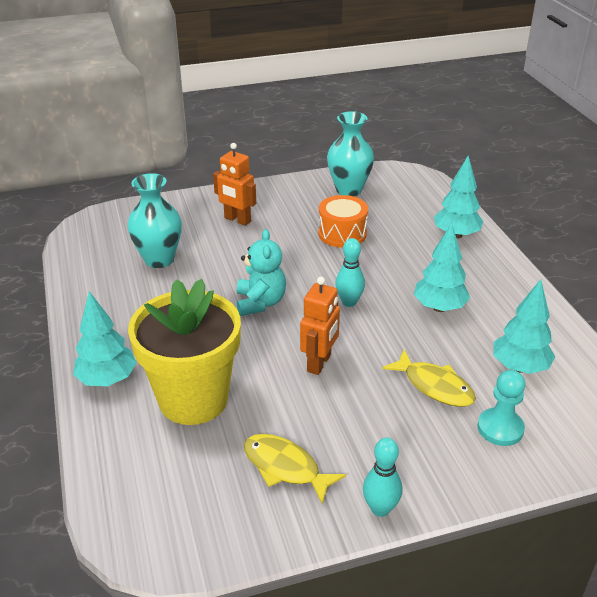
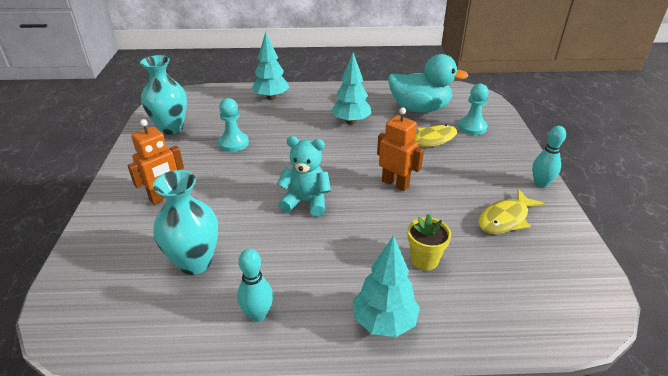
camera: 75 degrees left, 0 degrees up
(193, 399) = (424, 260): yellow flower pot -> yellow flower pot, size x0.43
(342, 233) = (234, 143): orange drum -> turquoise pawn
(349, 302) = (327, 157): turquoise bowling pin -> turquoise bowling pin (258, 314)
(519, 367) = (419, 109): turquoise tree -> turquoise duck

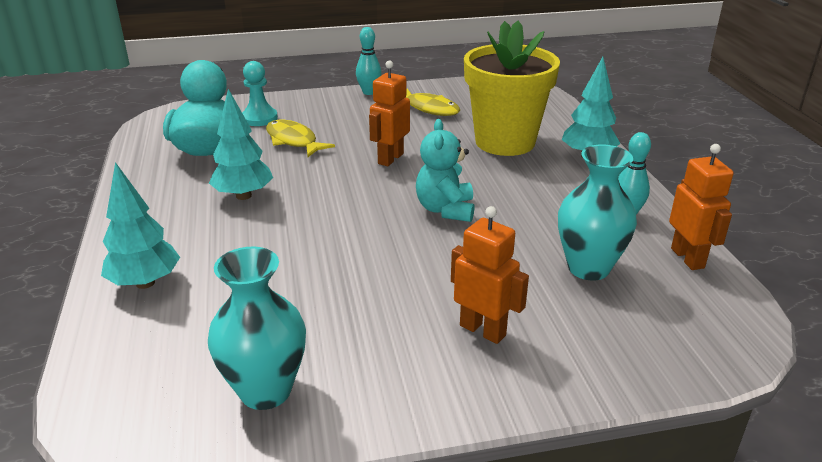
camera: 100 degrees left, 5 degrees down
(171, 335) = (688, 258): none -> orange robot
(234, 143) = (316, 294): turquoise pawn -> none
(424, 260) = (505, 142): yellow flower pot -> yellow flower pot, size x2.30

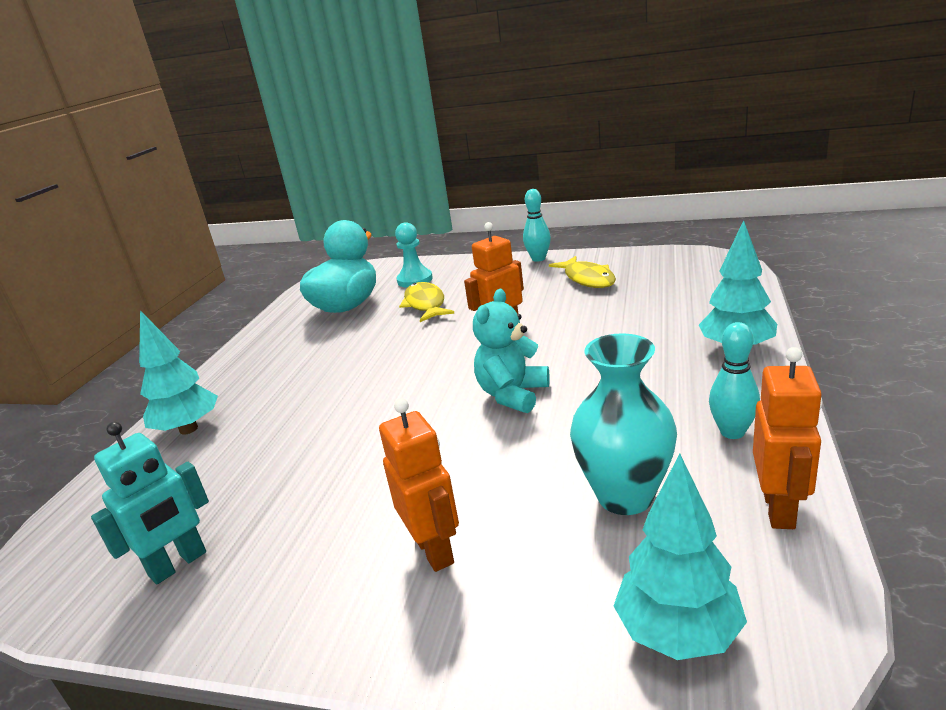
camera: 30 degrees right, 5 degrees down
(244, 196) = (336, 355): turquoise tree -> turquoise tree (678, 633)
(265, 391) = (178, 564): turquoise vase -> turquoise robot
(505, 142) = (643, 322): yellow flower pot -> none

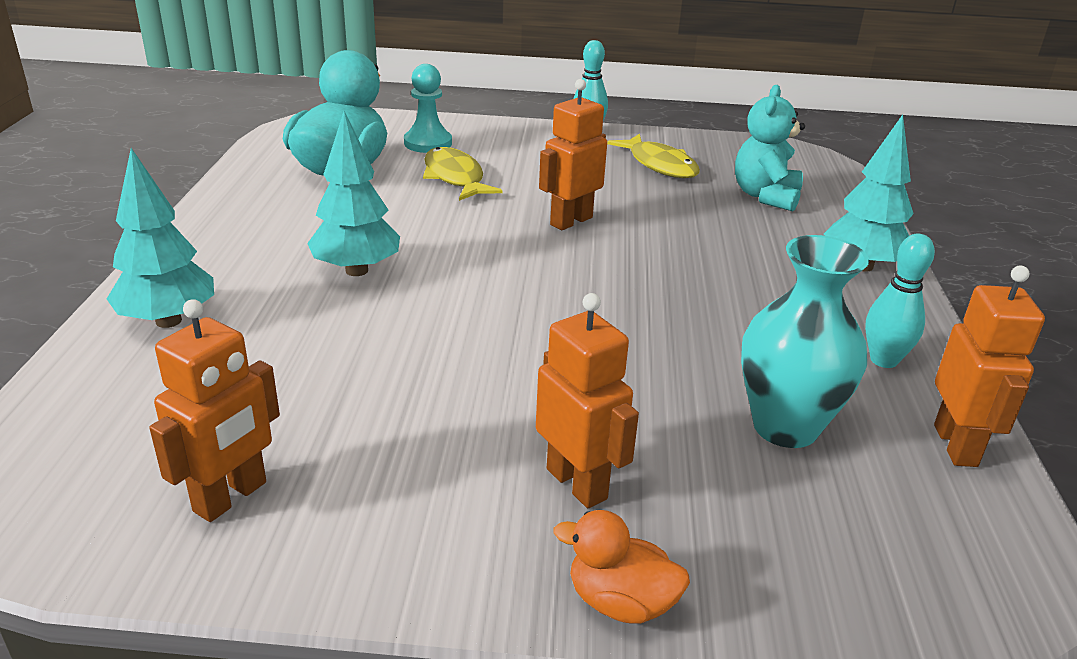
camera: 15 degrees left, 5 degrees up
(178, 564) = (231, 497): turquoise robot -> orange robot
(435, 656) = (620, 602): none -> orange duck
(512, 395) = (612, 302): turquoise teddy bear -> turquoise teddy bear (765, 196)
(678, 633) = (887, 574): turquoise tree -> turquoise tree (357, 270)

